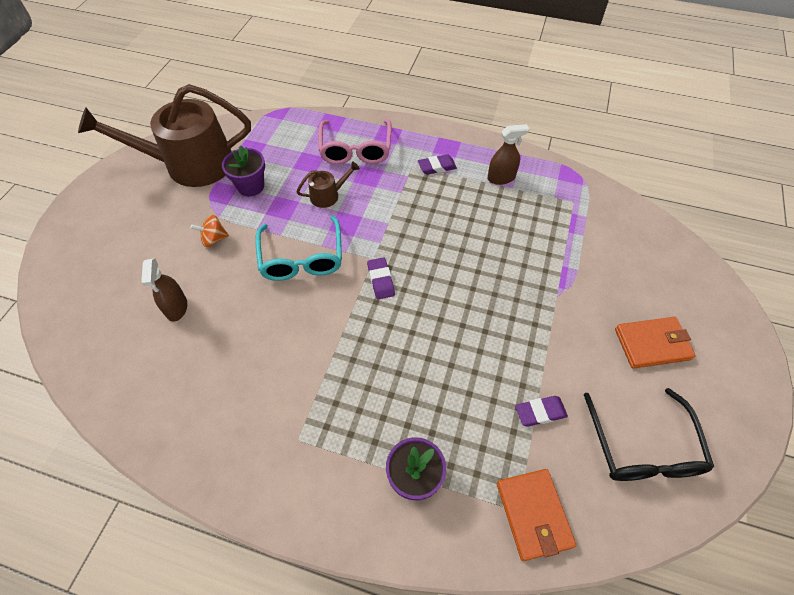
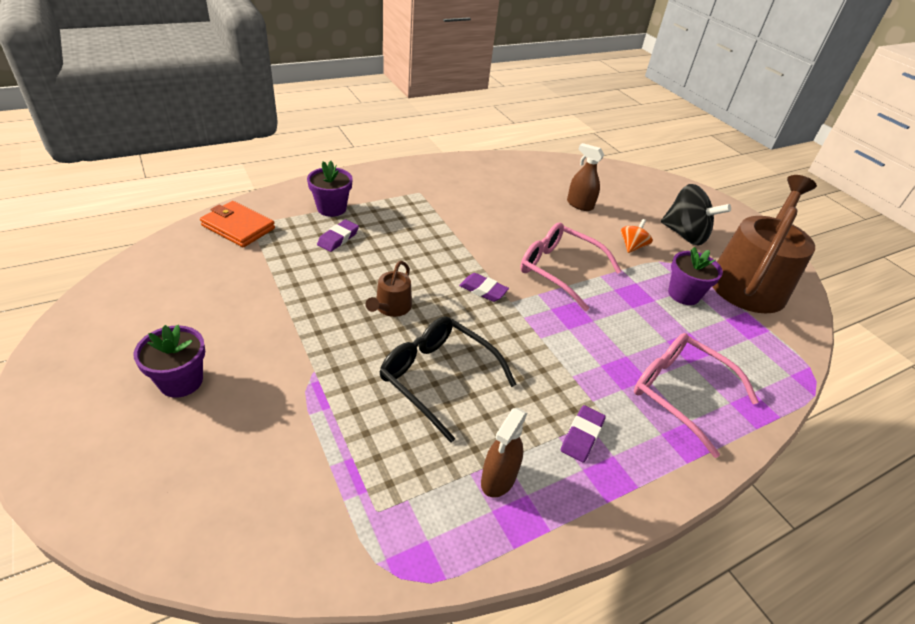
camera: 130 degrees right, 15 degrees down
(155, 220) = (685, 235): none -> black spinning top
(302, 257) = (560, 270): turquoise glasses -> pink glasses
(328, 195) = (622, 327): brown watering can -> brown watering can (391, 307)
(540, 412) = (268, 276): purple eraser -> purple eraser (338, 238)
(642, 447) = (165, 296): black glasses -> black glasses (438, 378)
(652, 344) = (181, 381): orange wallet -> purple flower pot

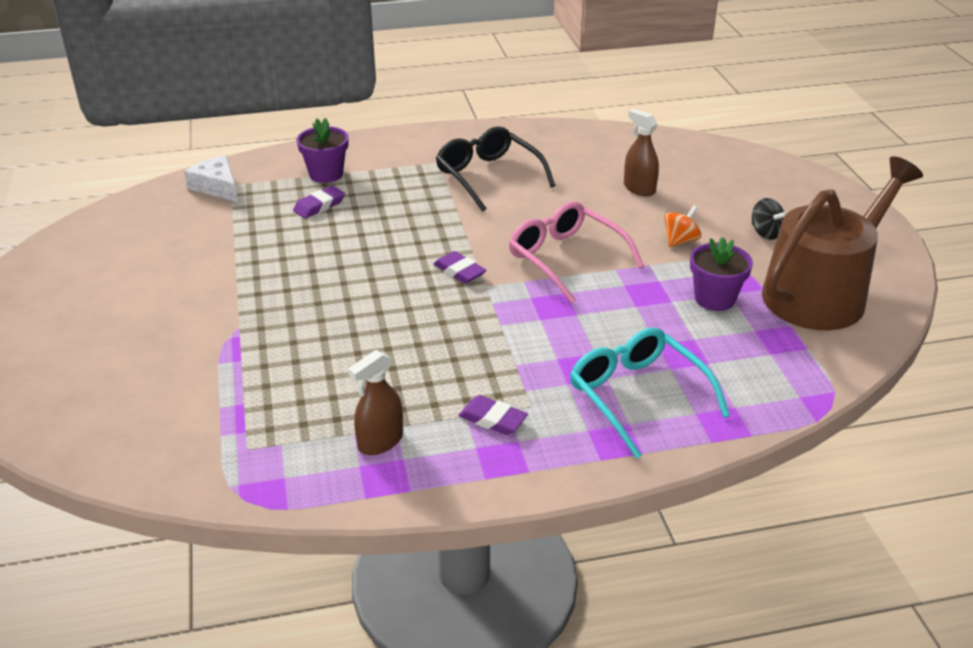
camera: 20 degrees right, 5 degrees down
(181, 381) = (110, 321): purple flower pot -> none
(238, 227) = (217, 187): orange wallet -> white cheese
(391, 307) = (346, 278): brown watering can -> none
(438, 378) = (363, 349): black glasses -> black glasses (489, 177)
(582, 436) = (493, 419): purple eraser -> purple eraser turned 75 degrees clockwise
(681, 393) = (638, 397): pink glasses -> turquoise glasses
(685, 235) = (765, 233): black spinning top -> black spinning top, size x0.52

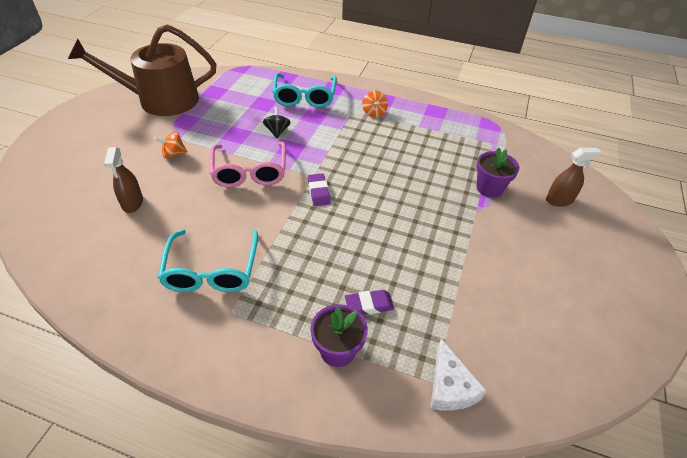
camera: 150 degrees left, 10 degrees up
(380, 441) = (429, 123): brown spray bottle -> brown spray bottle (559, 200)
(489, 177) = (212, 270): black glasses -> turquoise glasses
(493, 419) = (374, 113): purple eraser -> orange spinning top
(714, 299) = (211, 118): purple flower pot -> purple flower pot (489, 188)
(765, 233) = (124, 138): black spinning top -> black spinning top (277, 131)

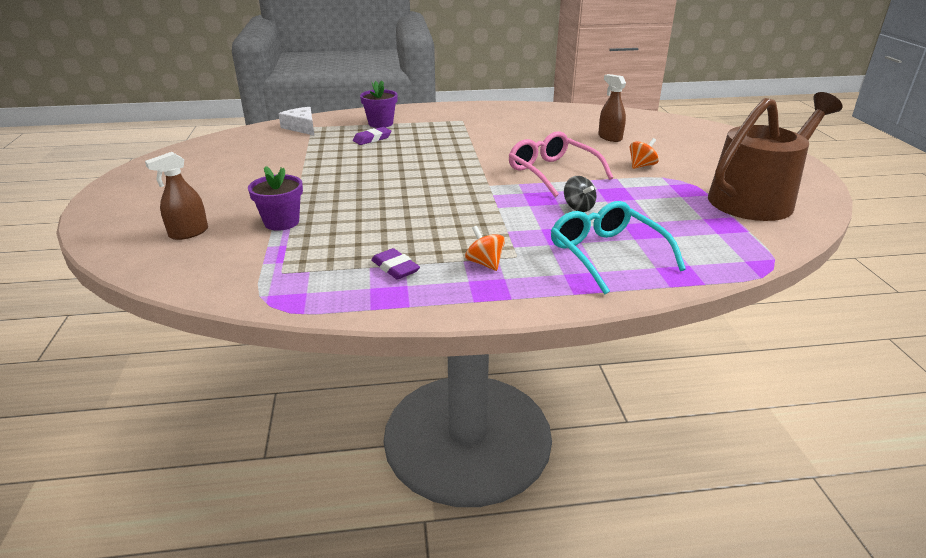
camera: 155 degrees right, 15 degrees down
(212, 270) = (498, 128): turquoise glasses -> none
(318, 192) = (470, 176): purple eraser -> purple eraser (395, 268)

